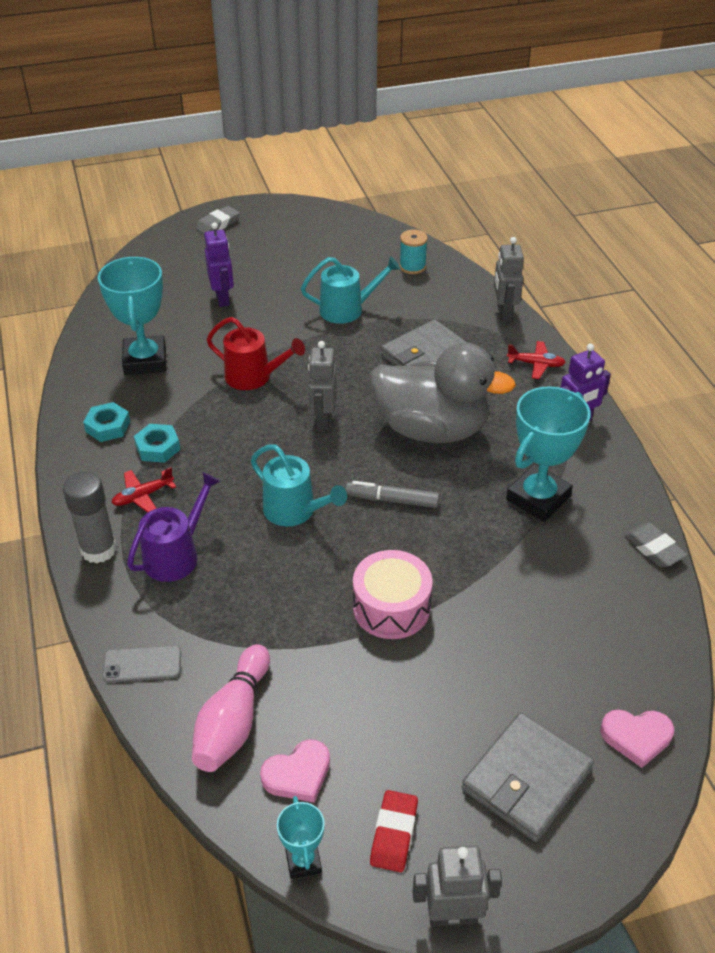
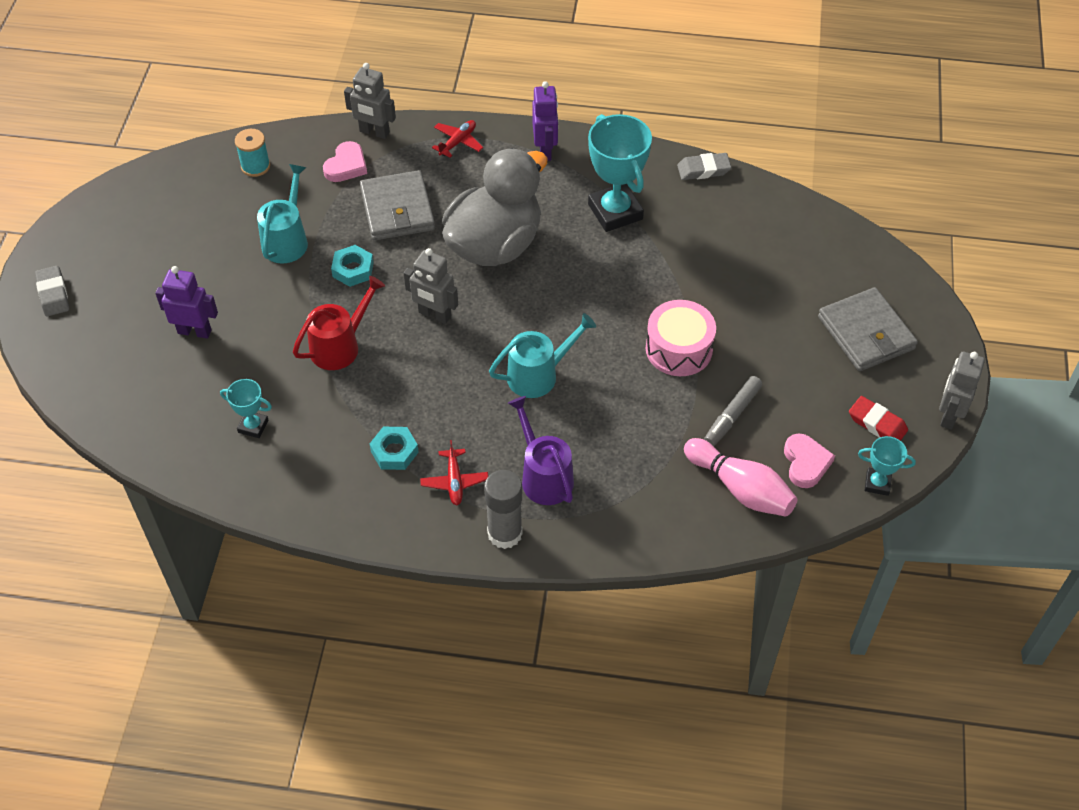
camera: 65 degrees left, 10 degrees up
(108, 426) = (337, 484): turquoise nut -> turquoise nut (353, 269)
(142, 664) = (655, 534): grey phone -> none
(145, 360) = (253, 426): turquoise trophy -> turquoise trophy, size x0.50
(392, 500) = (564, 304): grey marker -> grey marker (732, 415)
(636, 737) = (859, 259): pink heart -> pink heart (346, 165)

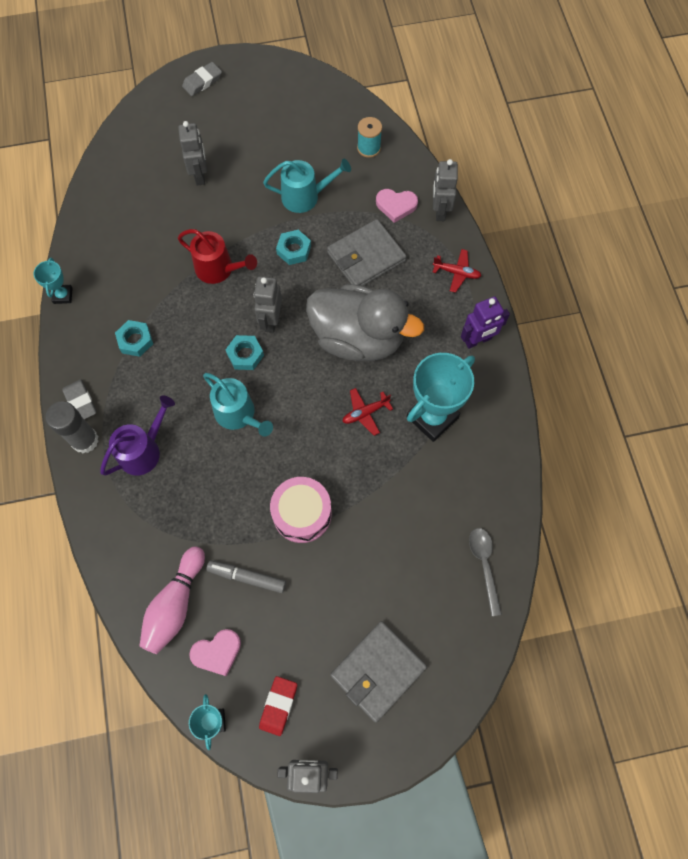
camera: 70 degrees right, 15 degrees up
(194, 331) = (200, 175): purple robot -> grey robot
(253, 426) = (130, 243): turquoise trophy -> turquoise trophy (63, 295)
(454, 481) = (121, 390): red plane -> red plane (365, 413)
(466, 349) = (245, 355): none -> turquoise nut
(703, 170) = (514, 475): grey eraser -> grey eraser (80, 402)
(787, 220) = (484, 565): none -> grey spoon

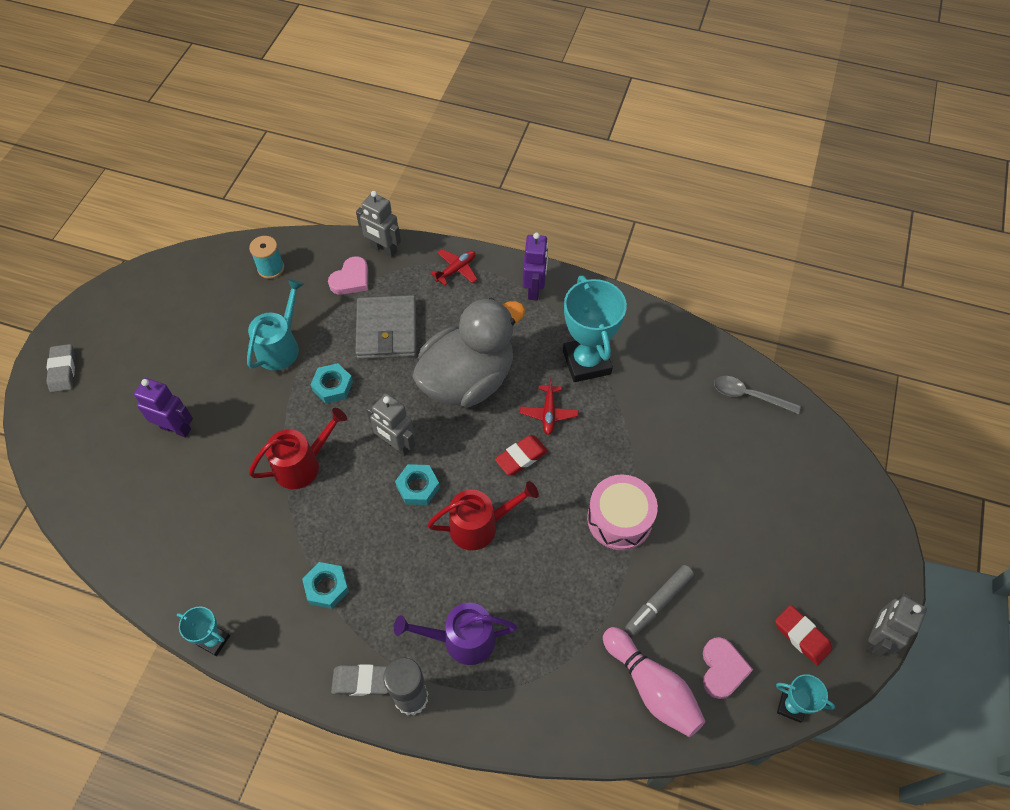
camera: 60 degrees left, 10 degrees down
(143, 450) = (462, 639): purple watering can -> purple watering can turned 75 degrees counterclockwise
(200, 175) = (176, 428): grey robot -> purple robot
(238, 414) = (479, 526): turquoise watering can -> red watering can
(313, 413) = (521, 457): none -> red eraser
(378, 671) = (807, 531): grey wallet -> none

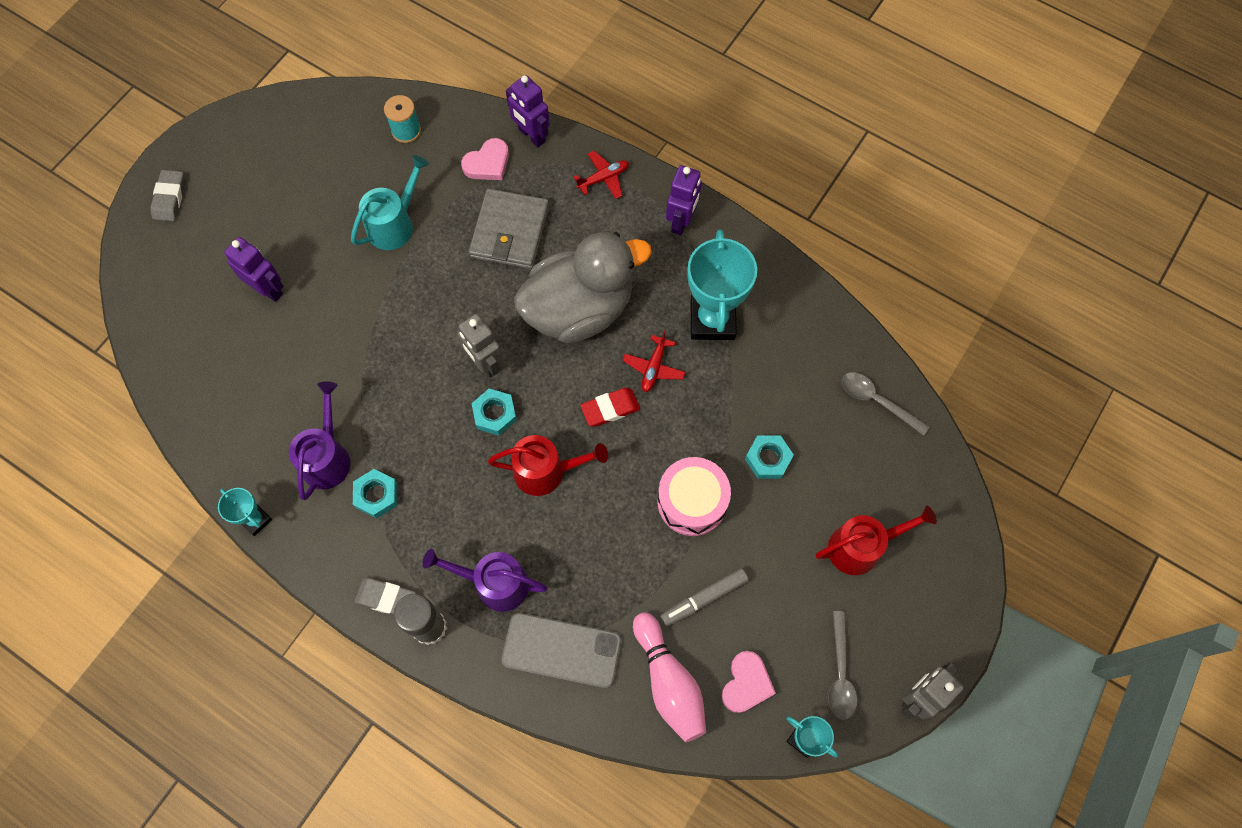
camera: 15 degrees right, 10 degrees up
(270, 564) = (327, 457): none -> purple watering can
(302, 464) = (384, 360): red watering can -> red watering can (861, 547)
(333, 386) = (437, 282): turquoise nut -> turquoise nut (768, 459)
(383, 249) = (531, 135): grey robot -> purple robot
(543, 685) = (561, 650): none -> grey phone
(802, 636) = (840, 673): red eraser -> grey spoon

